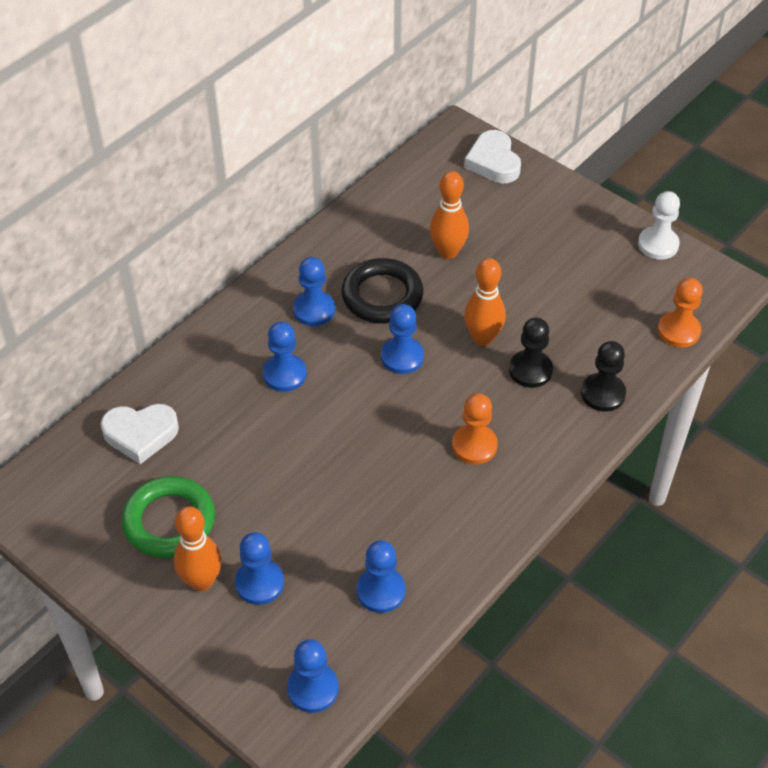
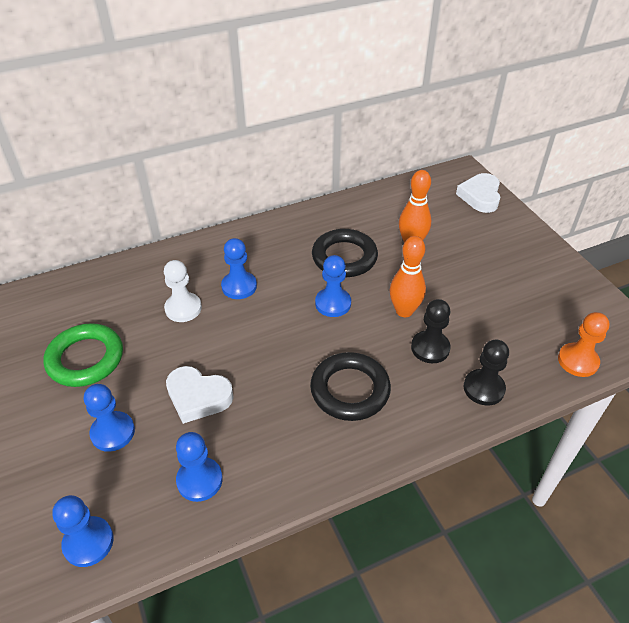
camera: 25 degrees right, 5 degrees down
(140, 434) = (113, 292): white heart -> white heart (198, 397)
(201, 581) = (73, 413): orange bowling pin -> none
(314, 310) = (289, 251): blue pawn -> none
(474, 445) = (350, 390): orange pawn -> black ring
(658, 244) = (589, 289): white pawn -> white pawn (183, 308)

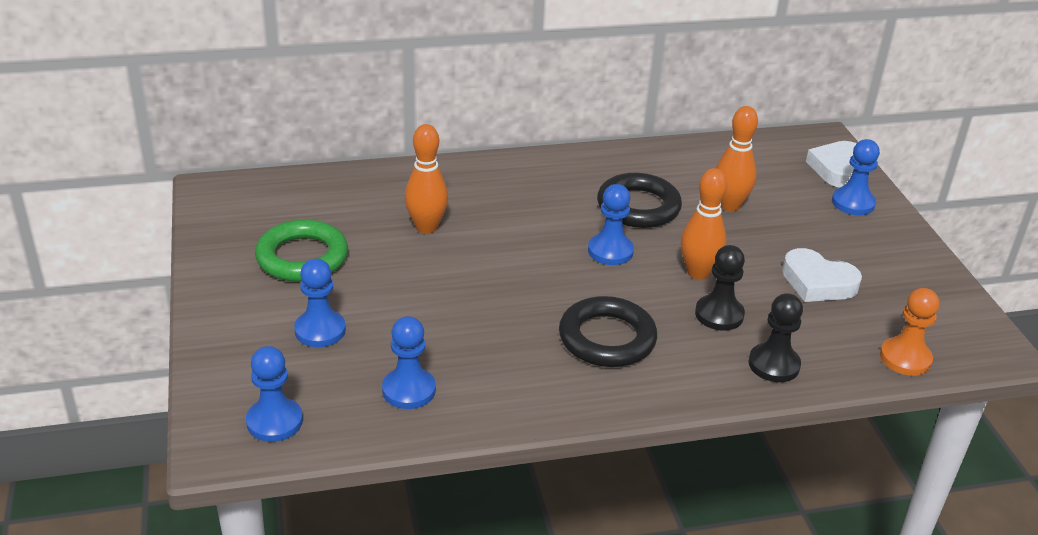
camera: 10 degrees right, 10 degrees down
(183, 308) = (426, 227): white pawn -> orange bowling pin
(198, 397) = (424, 314): white heart -> white heart (817, 282)
(239, 286) = (499, 216): blue pawn -> blue pawn (853, 203)

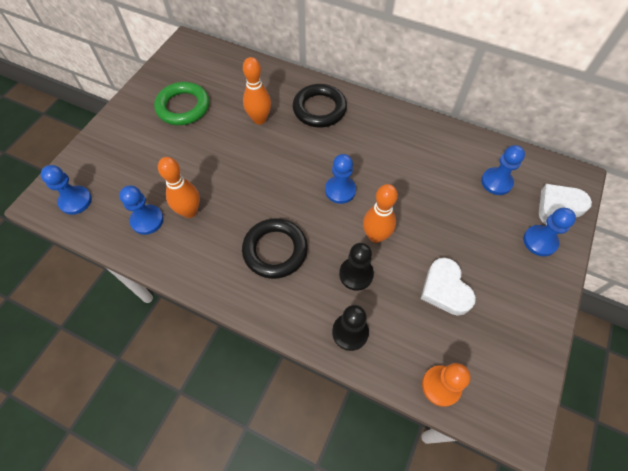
camera: 40 degrees right, 25 degrees up
(320, 330) = (146, 158): blue pawn -> blue pawn (496, 182)
(638, 207) = (390, 167): black ring -> black ring (319, 109)
(729, 205) = (449, 197): orange bowling pin -> orange bowling pin (189, 211)

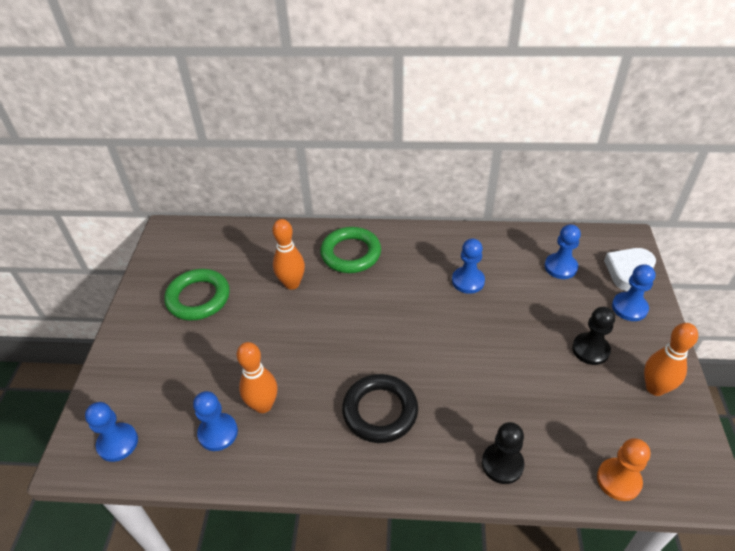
camera: 20 degrees left, 15 degrees down
(319, 109) = (351, 253): black ring -> green ring
(340, 190) = (415, 326): blue pawn -> blue pawn (468, 281)
(356, 274) = (476, 403): black pawn -> black pawn (590, 350)
(375, 236) = (475, 358): orange bowling pin -> orange bowling pin (655, 388)
(445, 289) = (570, 385): white heart -> none

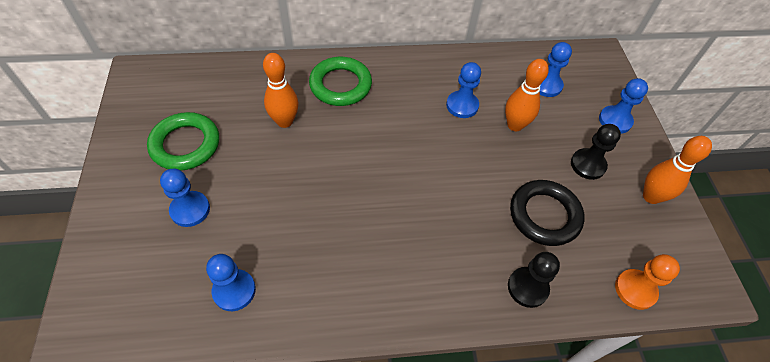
camera: 15 degrees left, 10 degrees up
(118, 443) = (123, 316): blue pawn -> blue pawn (190, 210)
(263, 405) = (278, 255): orange bowling pin -> orange bowling pin (515, 125)
(380, 411) = (400, 248): black ring -> black ring (544, 215)
(628, 271) = (608, 85): white heart -> none

